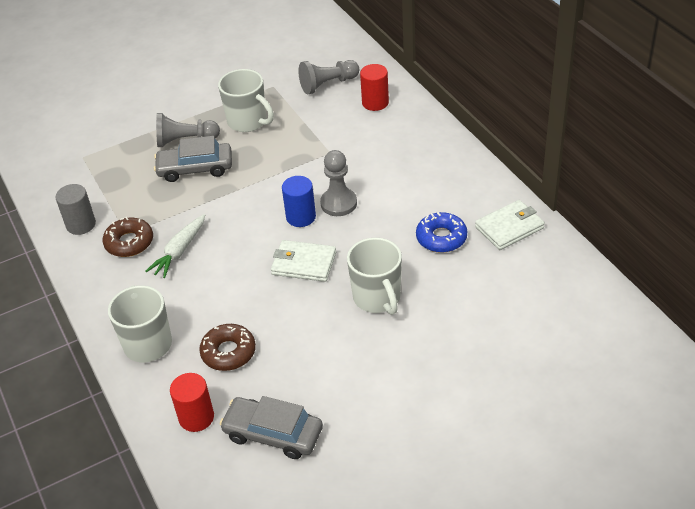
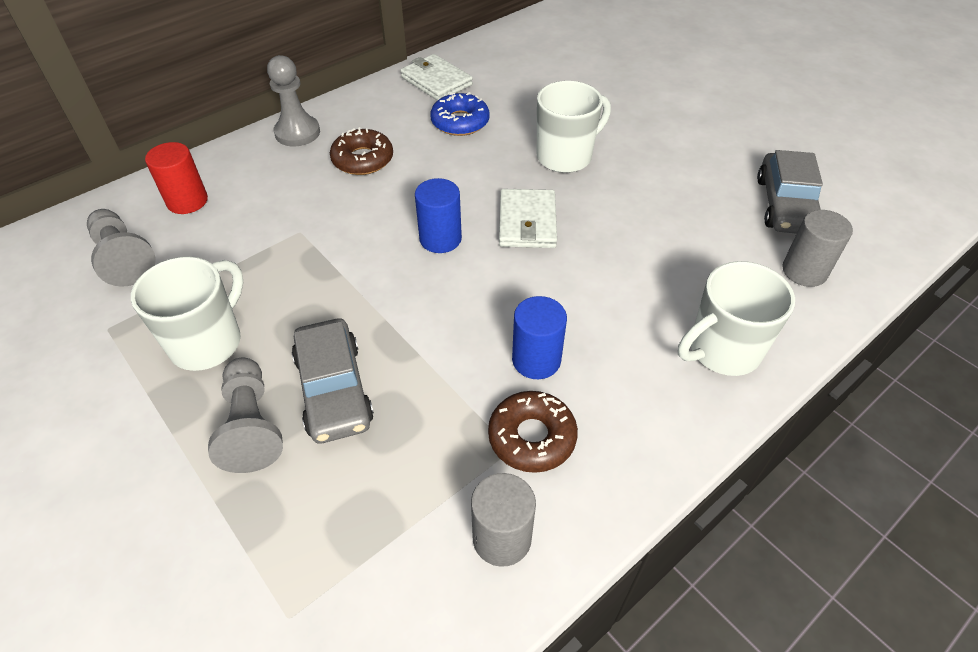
camera: 105 degrees left, 5 degrees up
(179, 251) = (536, 360): white carrot -> blue cylinder
(196, 417) = (804, 271): red cylinder -> grey cylinder
(228, 352) = (697, 263): brown donut -> brown donut (363, 159)
(338, 203) = (409, 207): grey pawn -> grey pawn (297, 133)

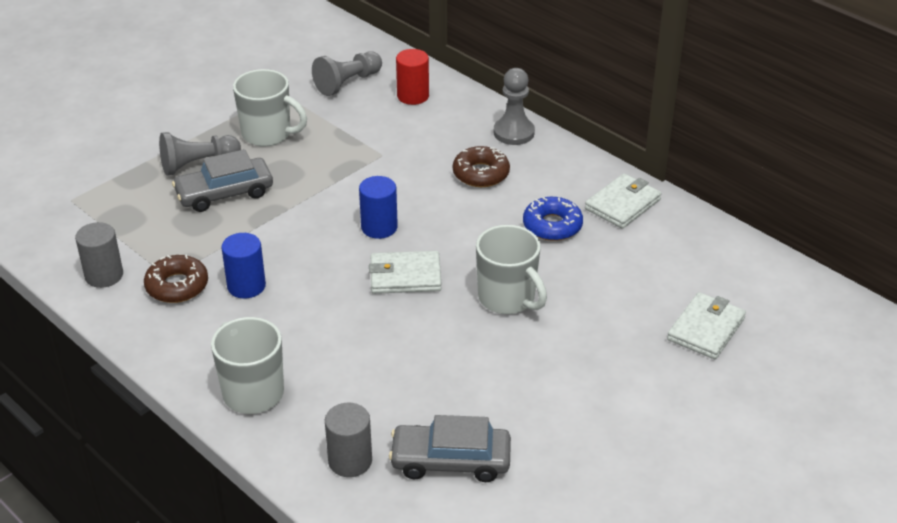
camera: 85 degrees right, 10 degrees down
(604, 61) = (706, 329): none -> white wallet

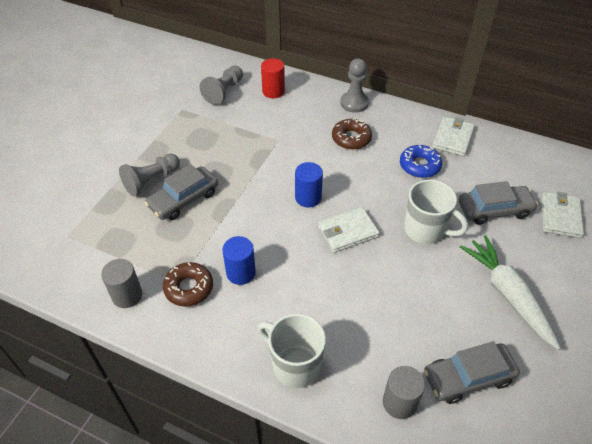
camera: 20 degrees left, 10 degrees up
(268, 134) = (190, 144): white mug -> none
(565, 393) = (507, 294): none -> white carrot
(618, 299) = (494, 210): none -> grey car

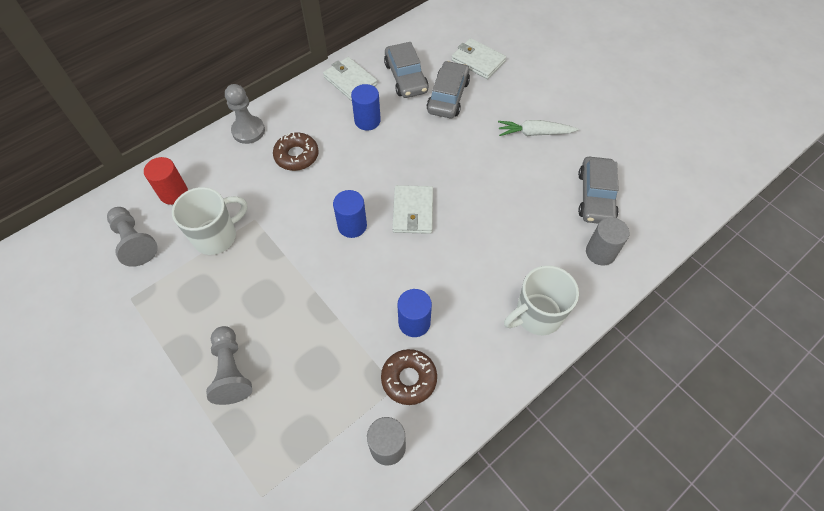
camera: 65 degrees left, 10 degrees up
(183, 199) = (282, 344): grey car -> grey car (406, 77)
(419, 166) = (367, 121): blue donut -> blue cylinder
(425, 230) = (443, 153): white mug -> white mug (216, 236)
(507, 294) = (534, 133): white carrot -> white carrot, size x0.66

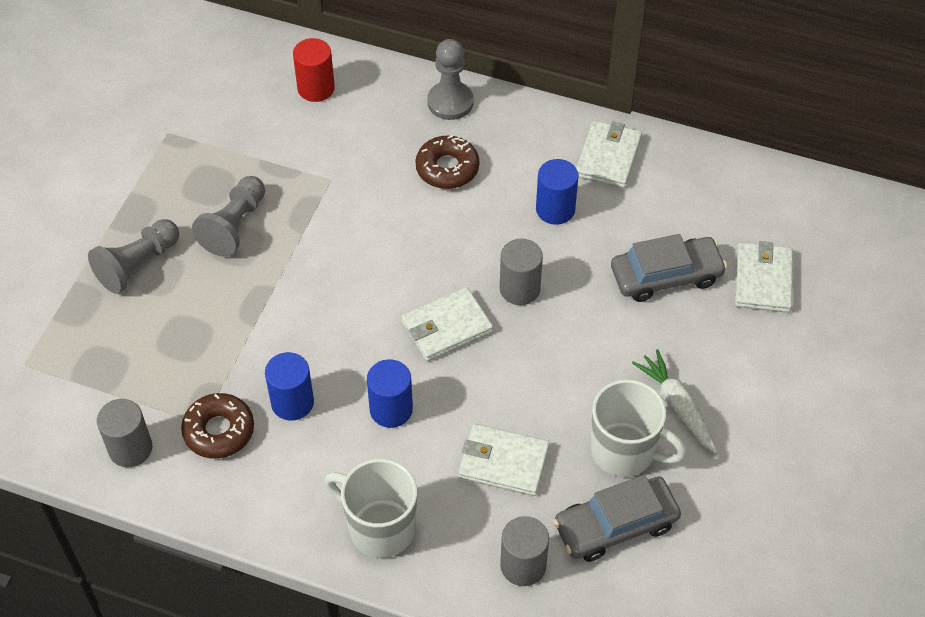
camera: 60 degrees right, 5 degrees down
(134, 242) = (234, 94): grey pawn -> grey pawn (234, 226)
(216, 236) = (286, 159): white mug -> white mug (625, 451)
(352, 225) = (384, 276): blue cylinder -> blue cylinder (391, 409)
(406, 77) = (663, 213): grey car -> none
(410, 163) = (519, 289): none -> grey cylinder
(525, 229) = (503, 462): none -> white wallet

